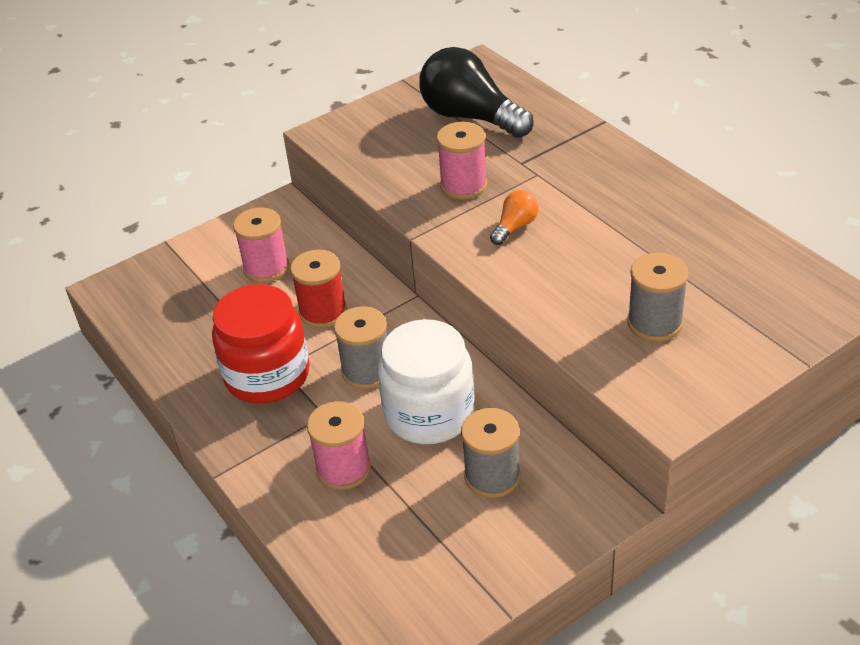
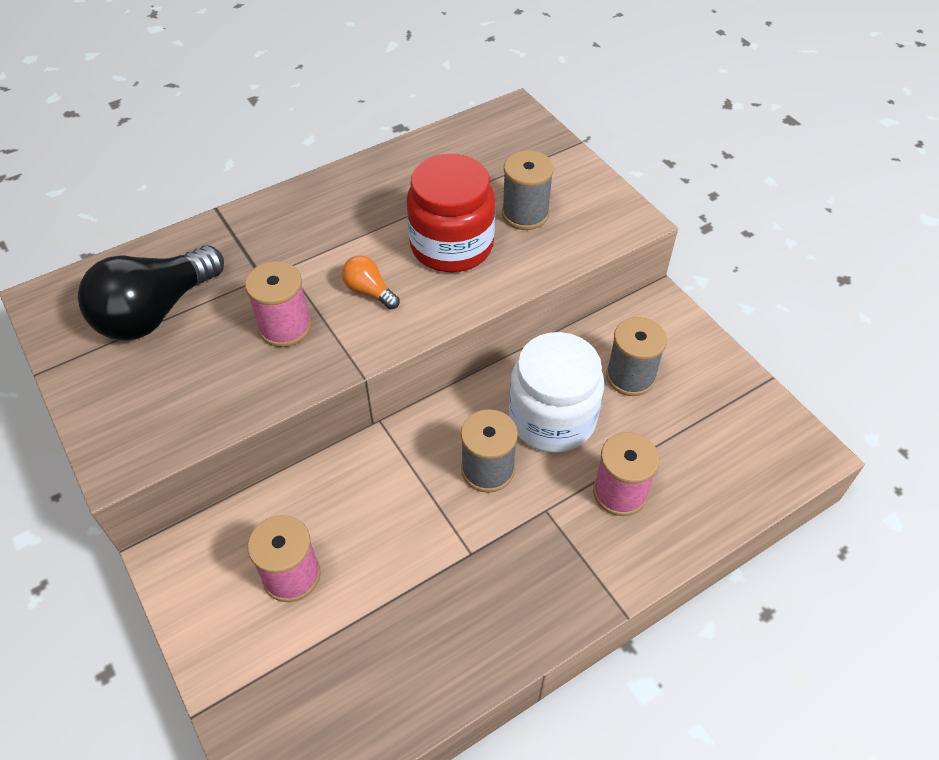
camera: 90 degrees left, 10 degrees up
(267, 375) = (481, 567): red jar -> red jar (451, 245)
(323, 312) = (387, 511): red spool -> none

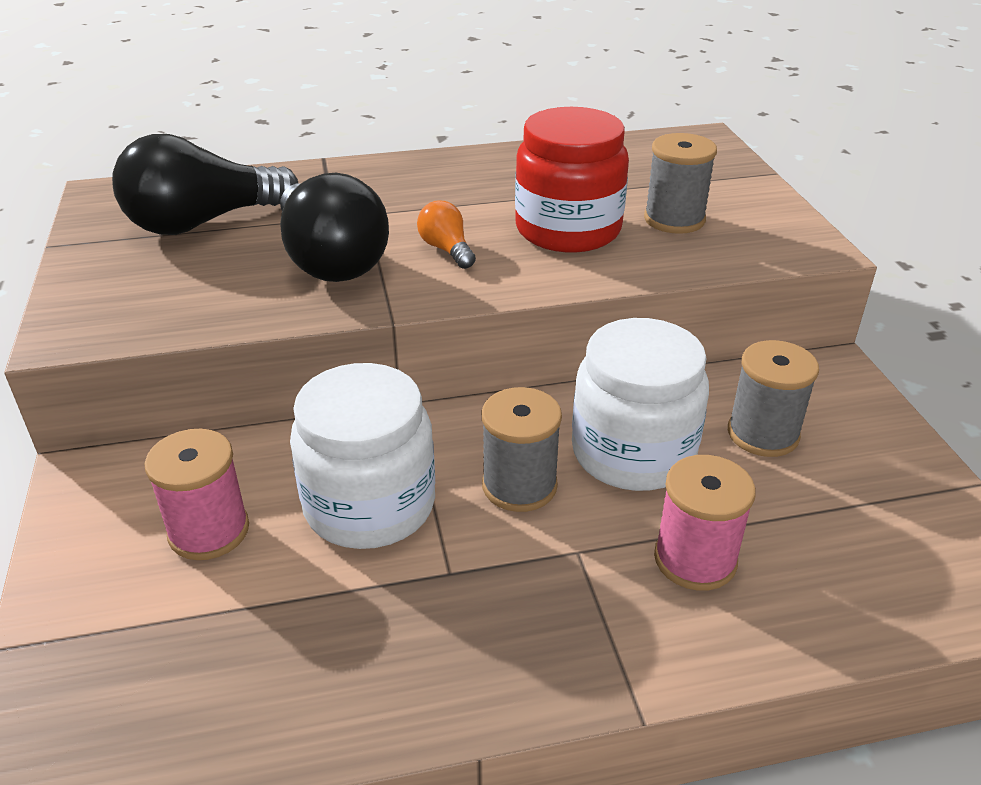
camera: 20 degrees right, 15 degrees down
(285, 327) = (331, 260): pink spool -> black light bulb
(393, 518) = (369, 505): none -> white jar

